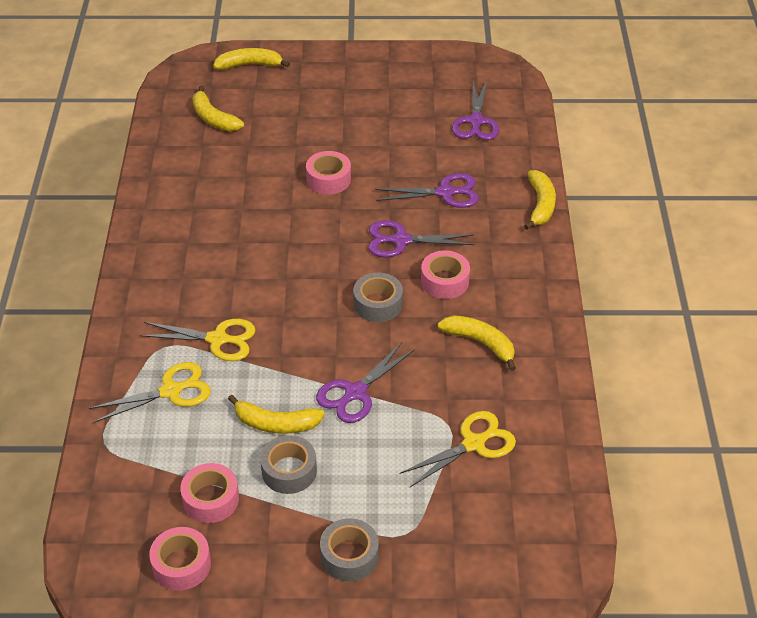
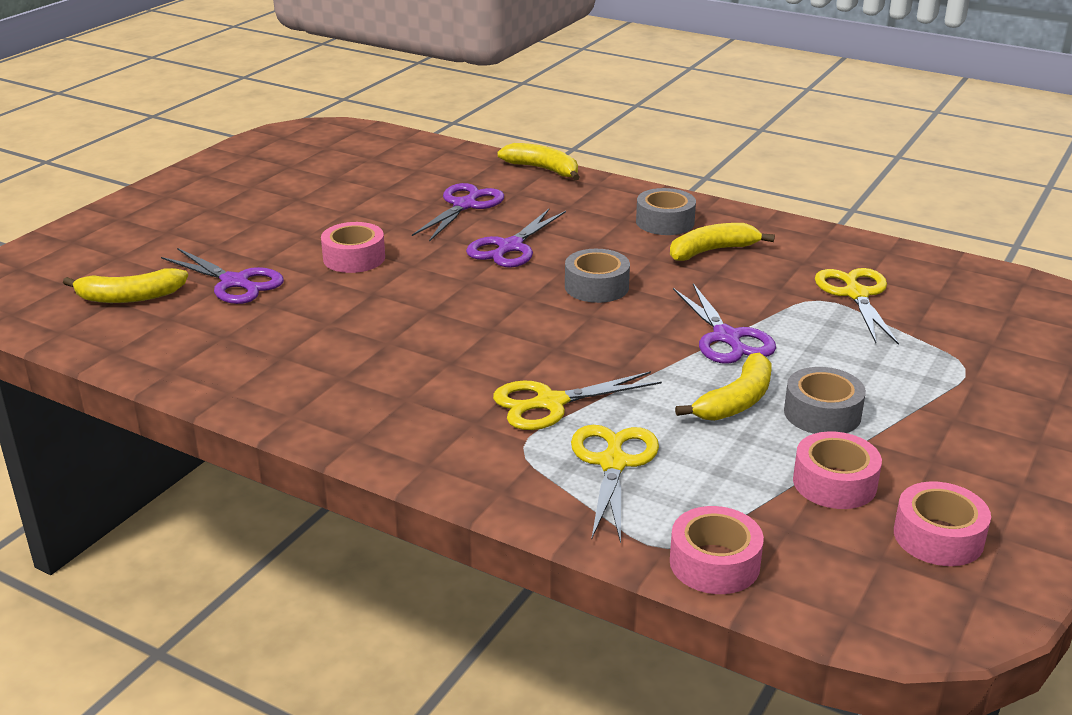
camera: 60 degrees left, 15 degrees down
(217, 339) = (550, 403): yellow scissors -> yellow scissors turned 150 degrees counterclockwise
(250, 65) = (69, 248): yellow banana -> none
(349, 556) = (982, 410): grey tape -> grey tape (665, 222)
(444, 281) = (601, 243): pink tape -> pink tape (714, 563)
(476, 121) = (376, 162): purple scissors -> purple scissors (234, 282)

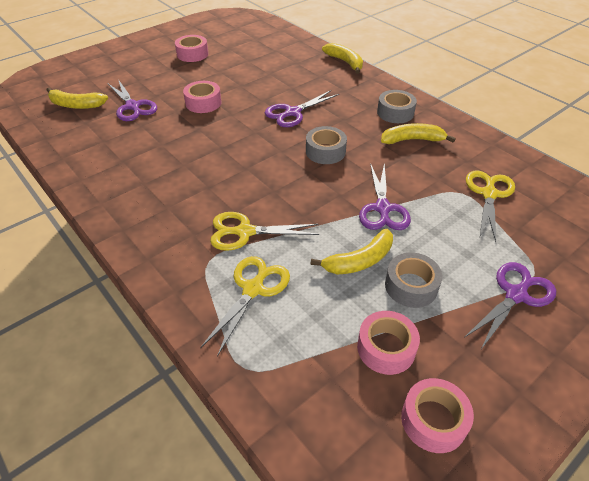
camera: 20 degrees right, 15 degrees up
(464, 205) = (285, 79): purple scissors -> purple scissors (516, 295)
(714, 563) = (266, 392): pink tape -> pink tape (192, 54)

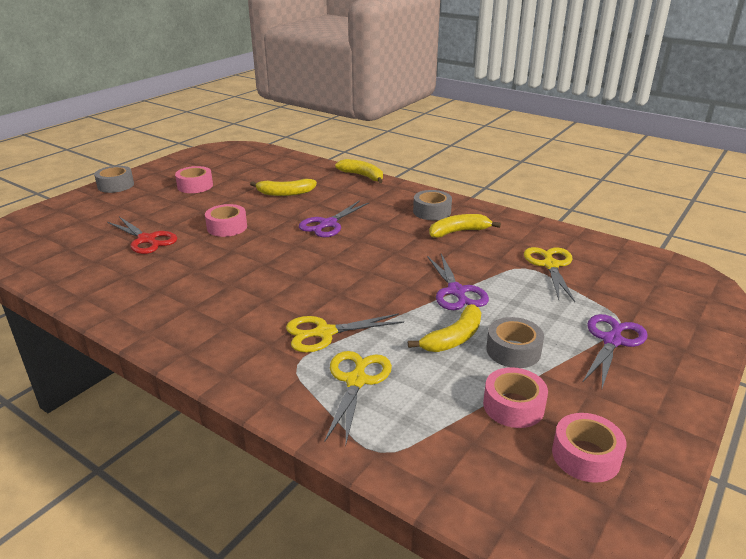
camera: 15 degrees left, 15 degrees down
(76, 105) = (77, 246): yellow banana -> yellow banana (285, 193)
(132, 106) = (146, 240): purple scissors -> red scissors
(325, 151) = (377, 252): grey tape -> grey tape (115, 185)

